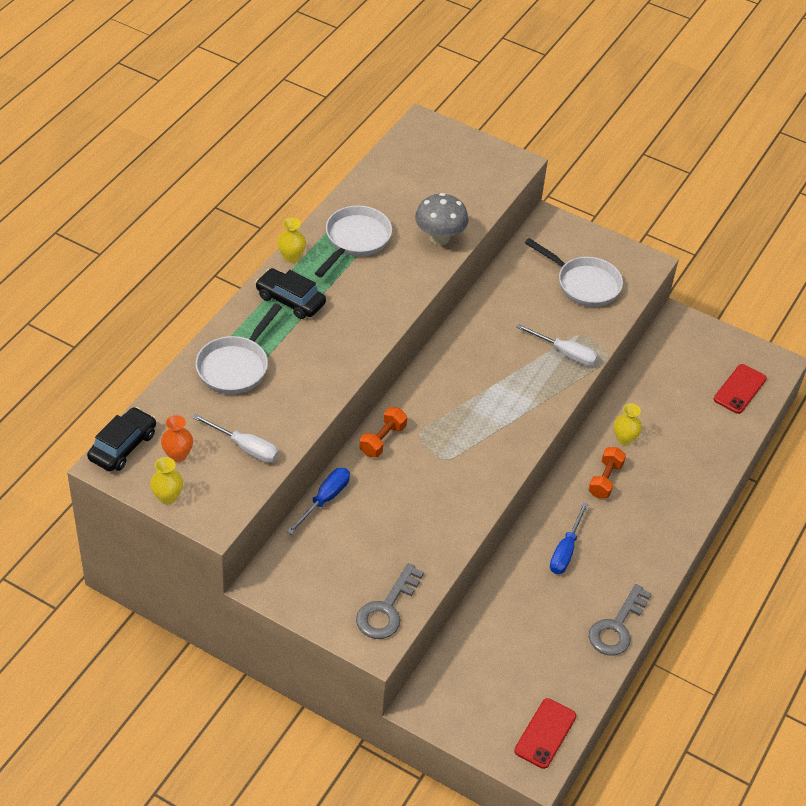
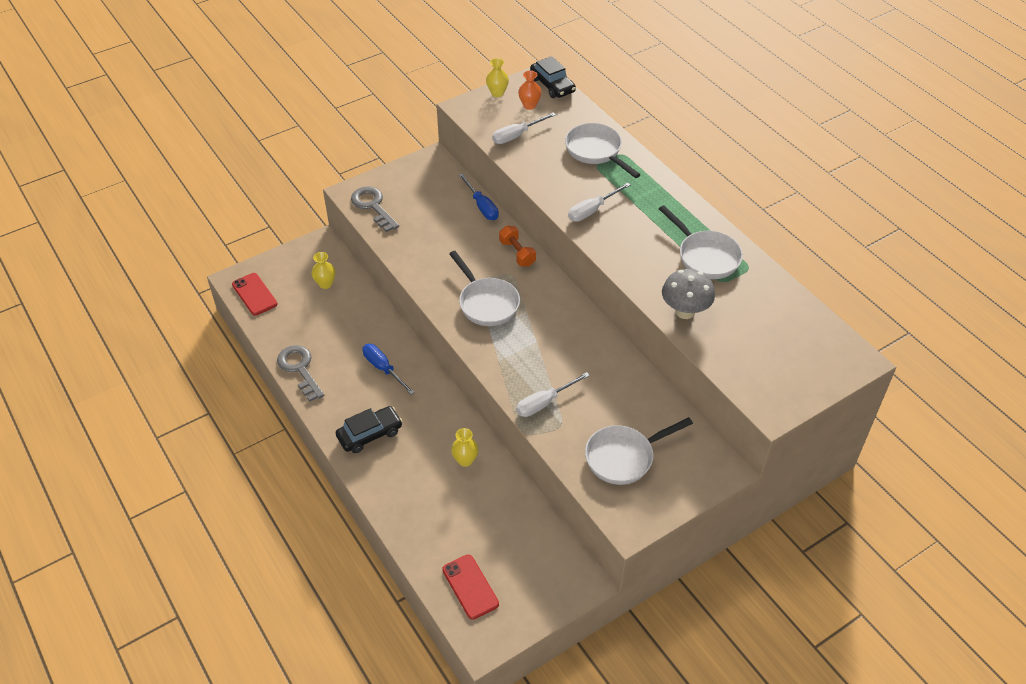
camera: 120 degrees right, 0 degrees up
(290, 300) = (651, 198): black car -> black car (370, 434)
(291, 257) = (701, 213): yellow vase -> yellow vase (325, 284)
(339, 341) = (592, 210): none -> white screwdriver
(471, 440) = (486, 303): none -> white pan
(605, 480) = (432, 426): orange dumbbell -> none

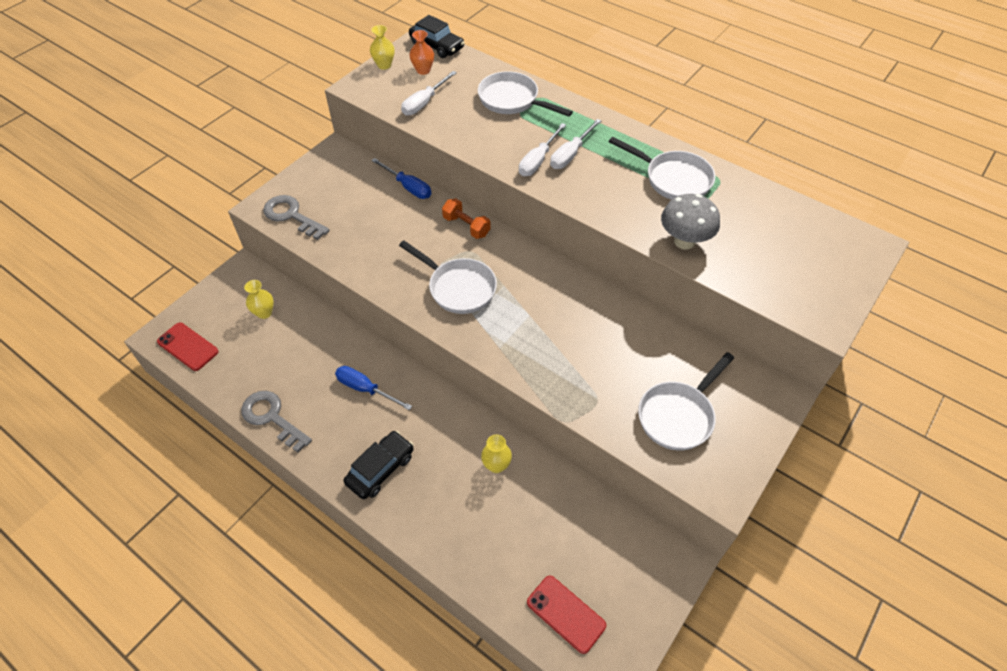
camera: 20 degrees left, 5 degrees up
(544, 403) = (569, 380): white screwdriver -> white screwdriver (570, 154)

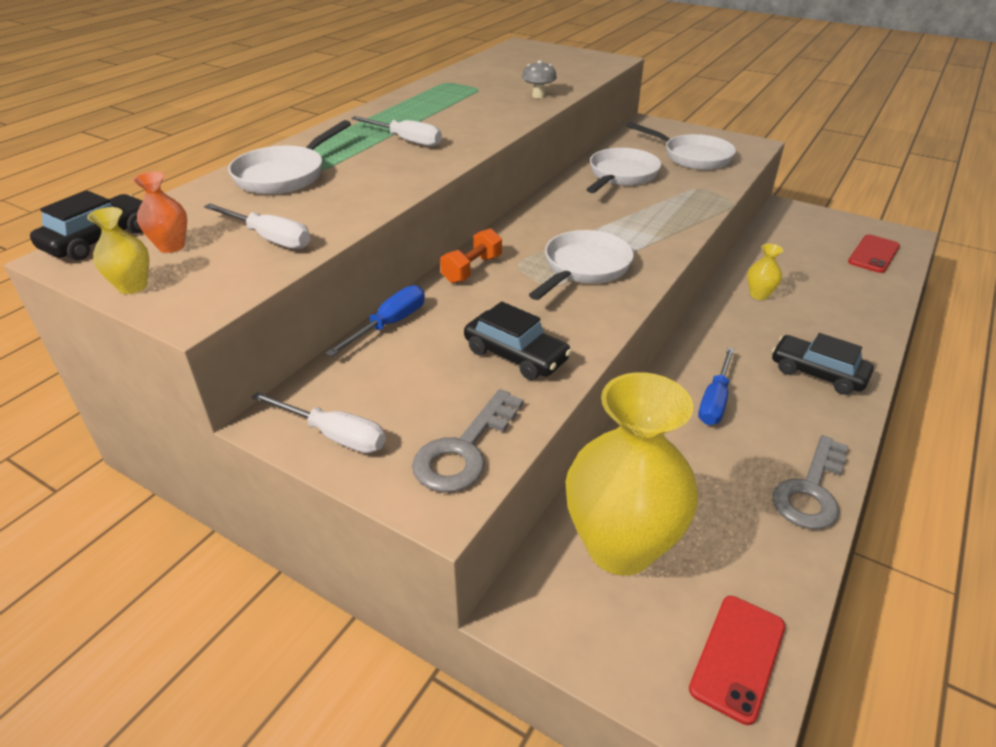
camera: 95 degrees left, 15 degrees down
(264, 313) = (620, 547): yellow vase -> yellow vase, size x2.49
(363, 241) = (516, 355): none -> black car
(538, 160) = (418, 157): white screwdriver -> white screwdriver (334, 435)
(673, 179) = (447, 98): white pan -> white pan (621, 175)
(684, 241) = (538, 96): grey mushroom -> grey mushroom, size x0.61

